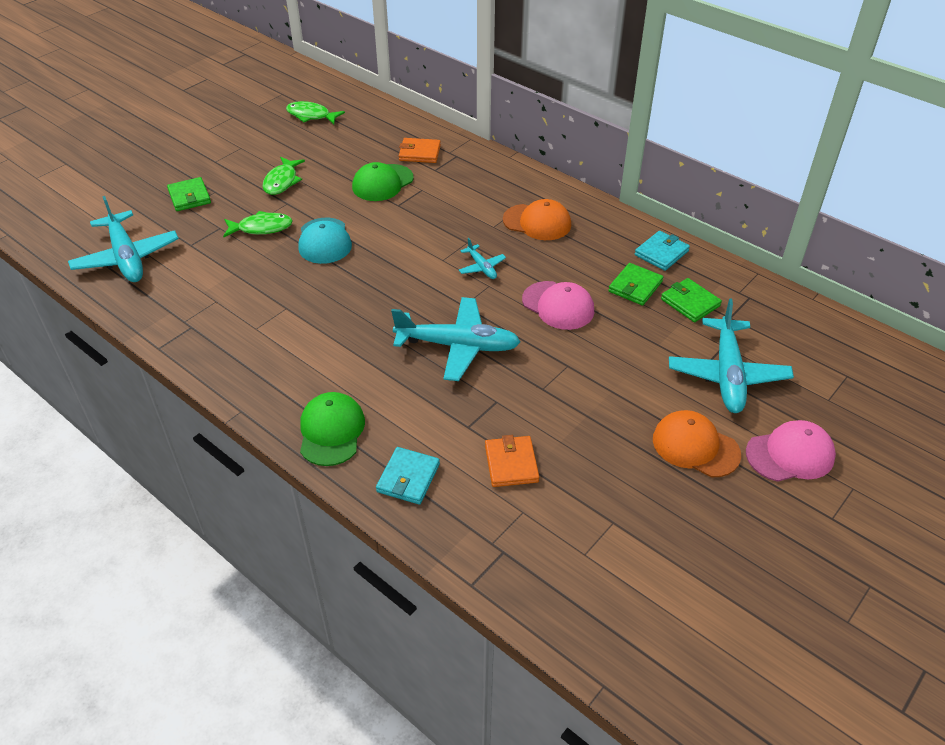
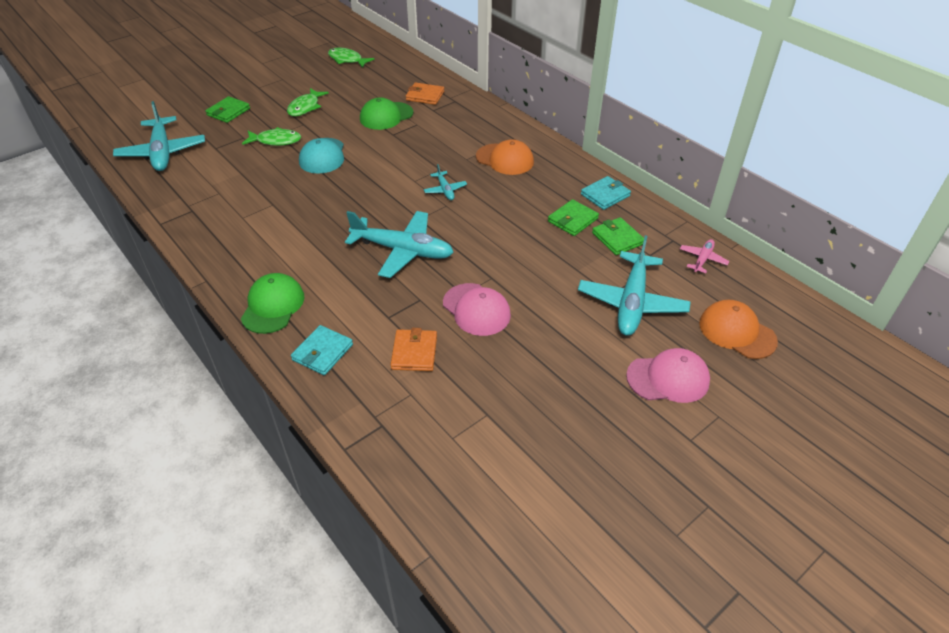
camera: 10 degrees right, 0 degrees up
(189, 197) = (228, 112): green wallet -> green wallet turned 45 degrees clockwise
(558, 305) = (500, 228): pink cap -> pink cap (476, 309)
(695, 446) = (582, 360): orange cap -> orange cap (737, 332)
(787, 315) = (702, 259): none -> pink plane

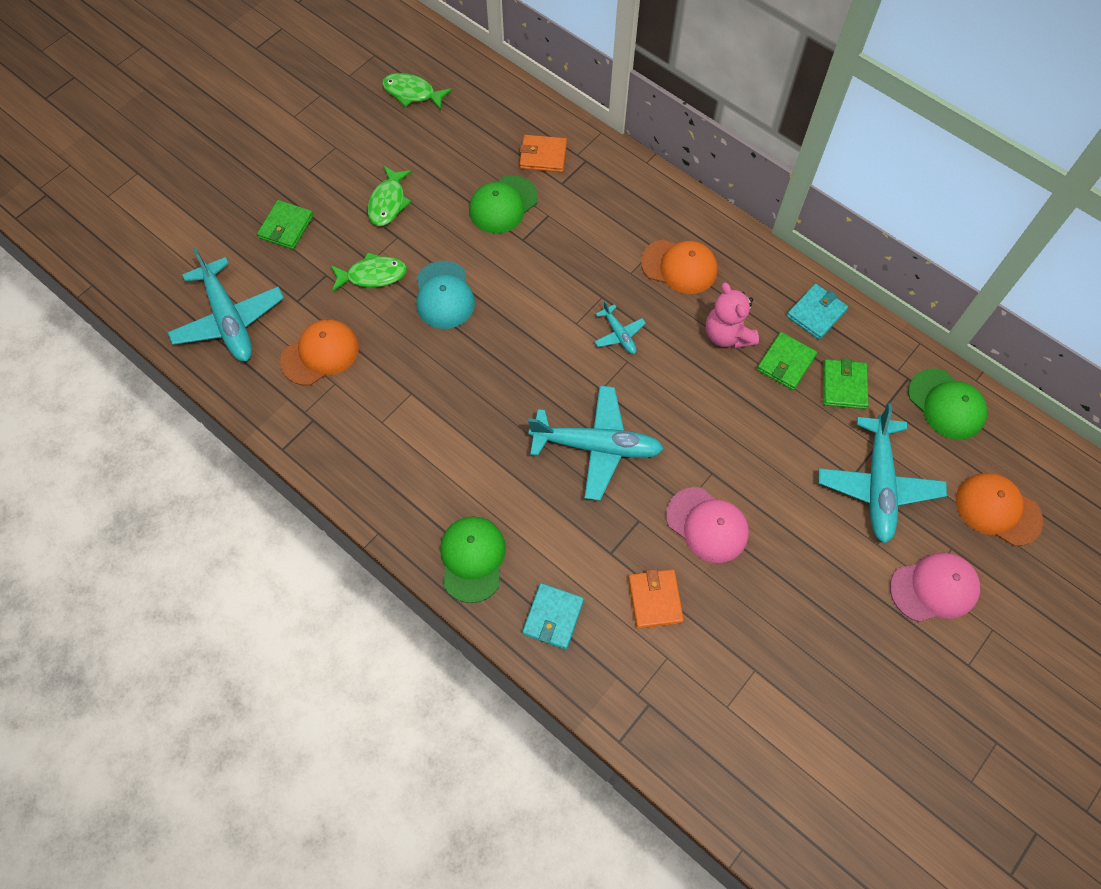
camera: 10 degrees left, 20 degrees up
(217, 176) = (320, 354): none -> orange cap
(530, 199) = (727, 335): none -> pink teddy bear
(617, 238) = (844, 386): green wallet -> green wallet turned 45 degrees clockwise
(702, 259) = (946, 404): pink plane -> green cap

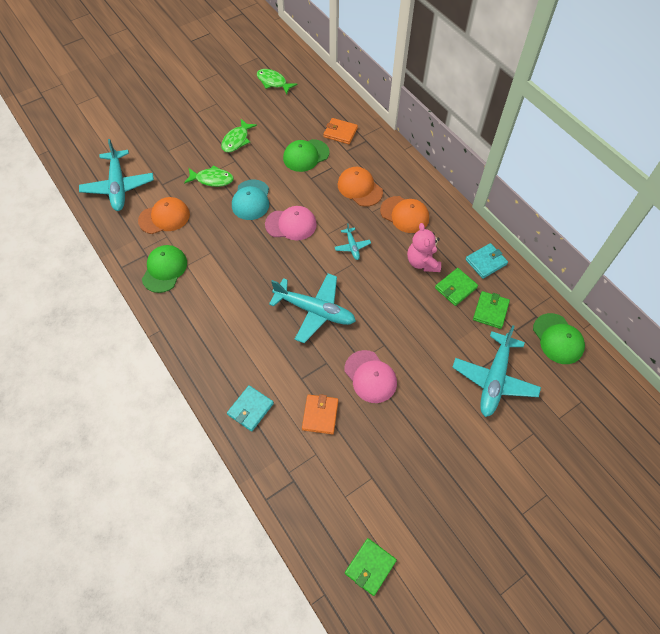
camera: 15 degrees right, 5 degrees down
(286, 227) = (171, 141): green wallet -> green wallet (370, 567)
(472, 559) = (212, 360): green cap -> green cap (164, 269)
(934, 588) = (513, 456): pink cap -> pink cap (291, 224)
(997, 510) = (574, 416): orange cap -> orange cap (359, 188)

